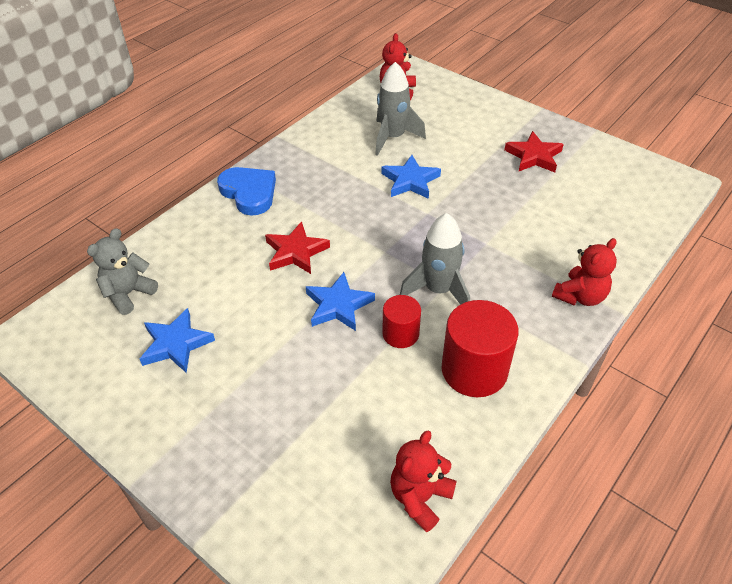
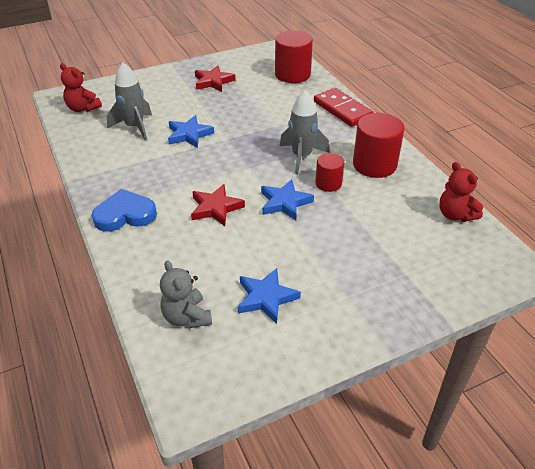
camera: 65 degrees left, 5 degrees down
(580, 296) = (342, 110): red teddy bear -> red domino
(621, 217) = (292, 74): none -> red cylinder

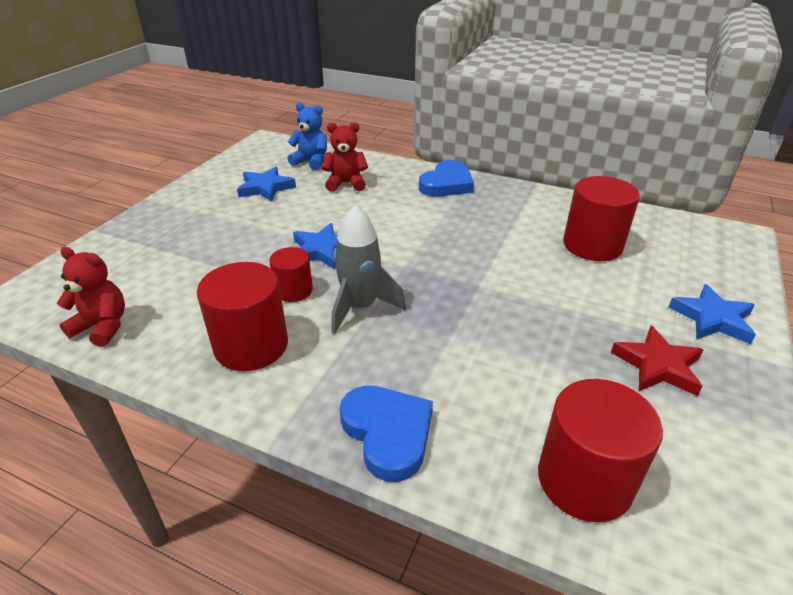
camera: 140 degrees right, 5 degrees down
(83, 108) = (684, 236): red teddy bear -> red teddy bear (346, 184)
(134, 127) = (592, 245): grey rocket -> red cylinder
(187, 317) = (311, 162): grey teddy bear -> blue teddy bear
(189, 134) = (525, 267): blue star -> blue star (712, 318)
(216, 208) = (382, 218): red star -> none
(342, 110) = (388, 433): red domino -> blue heart

